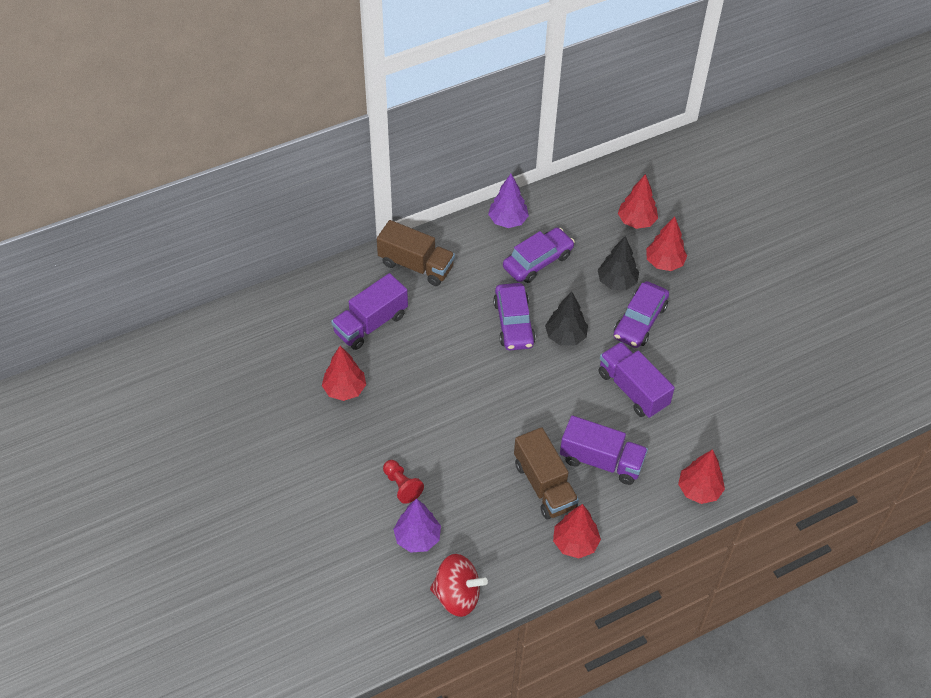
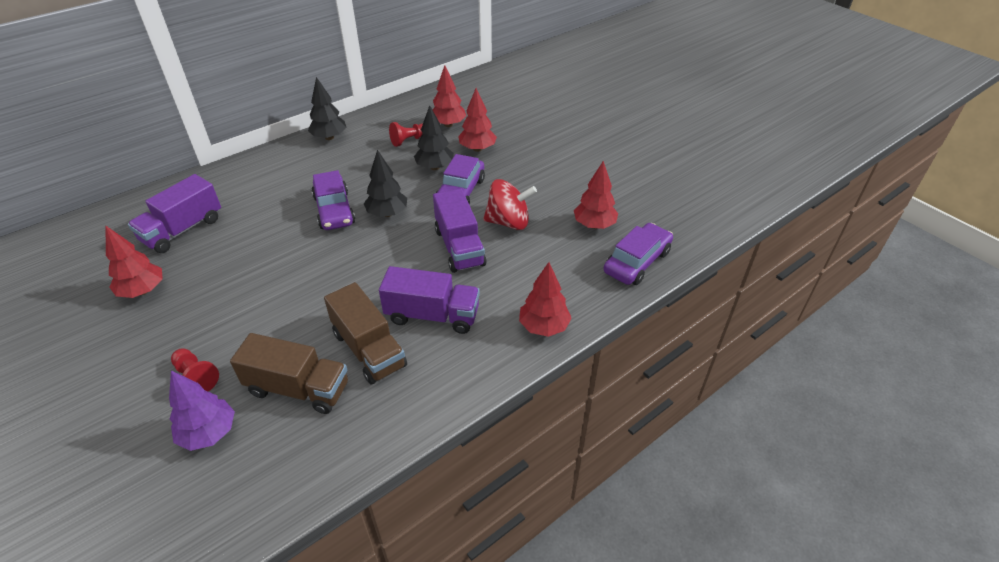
camera: 10 degrees left, 10 degrees down
(416, 265) = (237, 179): brown truck -> brown truck (298, 388)
(457, 595) = (255, 496): red spinning top -> red spinning top (508, 222)
(507, 220) = (329, 137): purple tree -> black tree
(538, 261) = (358, 162): purple car -> purple car (637, 262)
(575, 543) = (408, 405): red tree -> red tree (594, 225)
(592, 239) = (409, 140): none -> red pawn
(632, 389) = (459, 247): purple truck -> purple truck turned 150 degrees counterclockwise

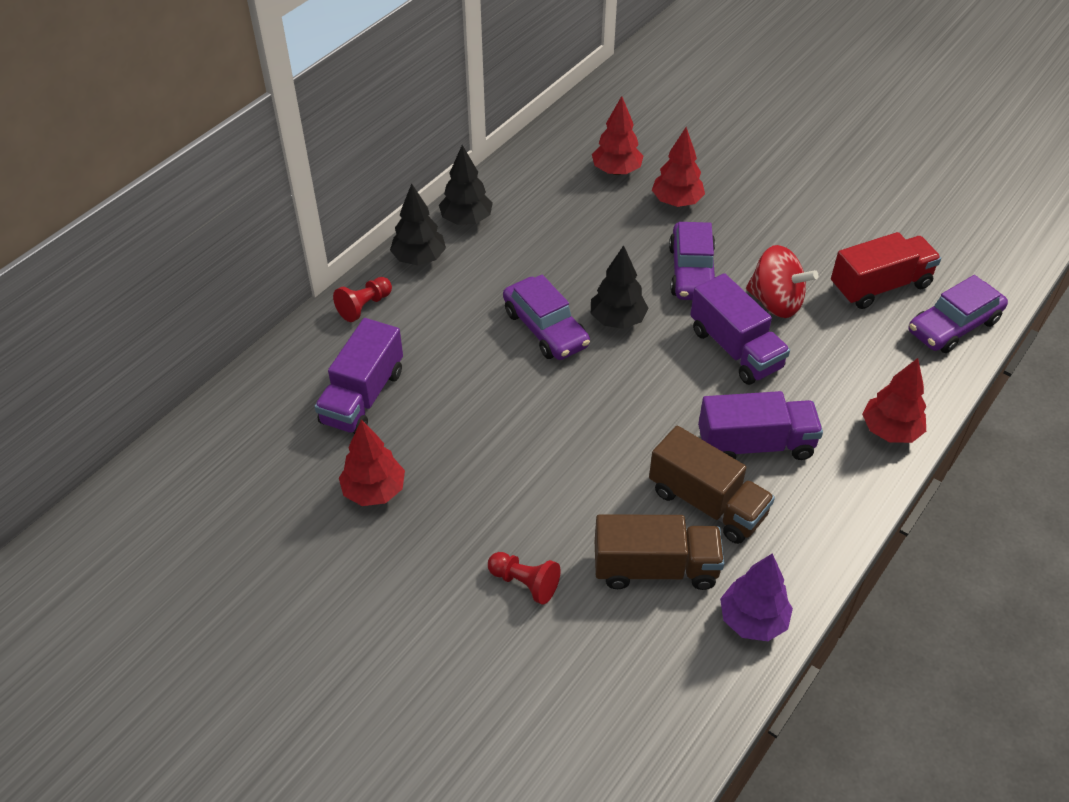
camera: 15 degrees left, 5 degrees up
(209, 433) = (588, 643): purple tree -> purple tree (753, 620)
(409, 140) = (578, 205): red pawn -> red pawn (364, 306)
(435, 167) = (637, 240): black tree -> black tree (419, 259)
(508, 222) = (775, 302): red spinning top -> red spinning top turned 45 degrees clockwise
(594, 225) = (880, 286): red tree -> red truck
(637, 262) = (953, 326): purple car -> purple car turned 150 degrees counterclockwise

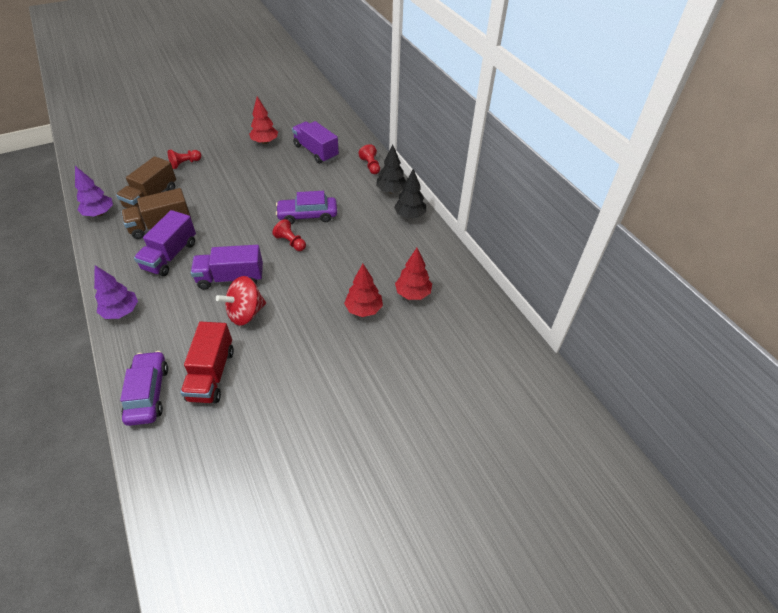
camera: 115 degrees right, 0 degrees up
(617, 320) = (291, 242): black tree -> red pawn
(692, 272) = (300, 287): purple car -> none
(890, 431) = (121, 312): red tree -> purple tree

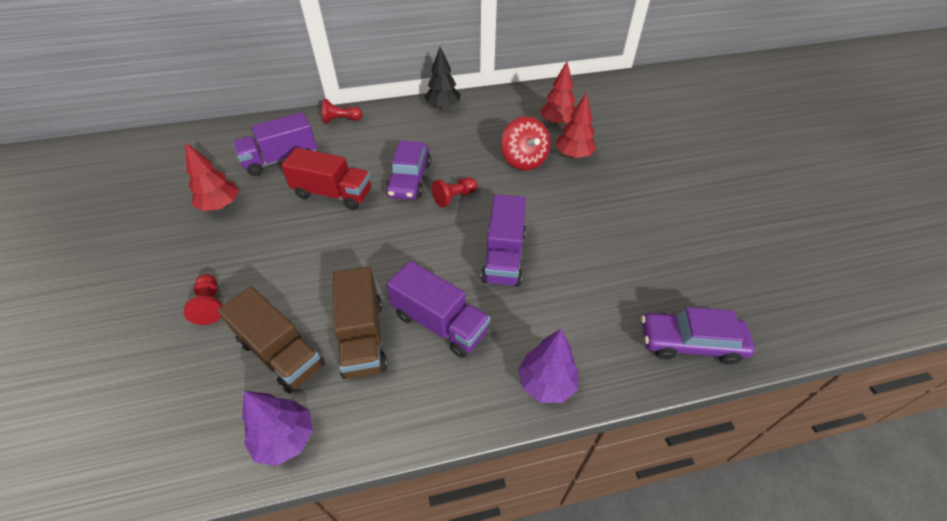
camera: 75 degrees left, 0 degrees up
(211, 374) = (659, 279): red truck -> red truck (333, 194)
(246, 313) = (567, 245): red spinning top -> red spinning top (524, 160)
(391, 191) = (395, 112): black tree -> none

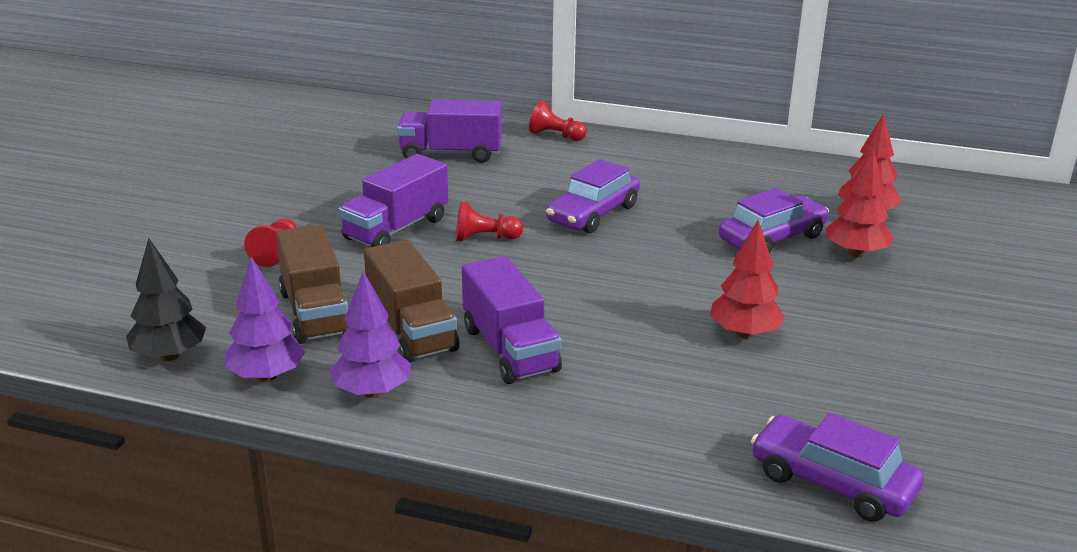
camera: 30 degrees right, 20 degrees down
(220, 205) = (351, 176): red tree -> red tree (744, 333)
(333, 194) = (485, 201): red truck -> none
(363, 337) = (411, 330): brown truck -> brown truck turned 45 degrees counterclockwise
(443, 107) = (707, 156): black tree -> black tree (170, 355)
(454, 197) = (635, 247): red pawn -> red pawn (484, 238)
(504, 256) = (648, 319): purple truck -> purple truck (396, 229)
(524, 160) = (772, 238): red spinning top -> purple car
(546, 383) = (591, 443): purple tree -> purple tree (372, 392)

